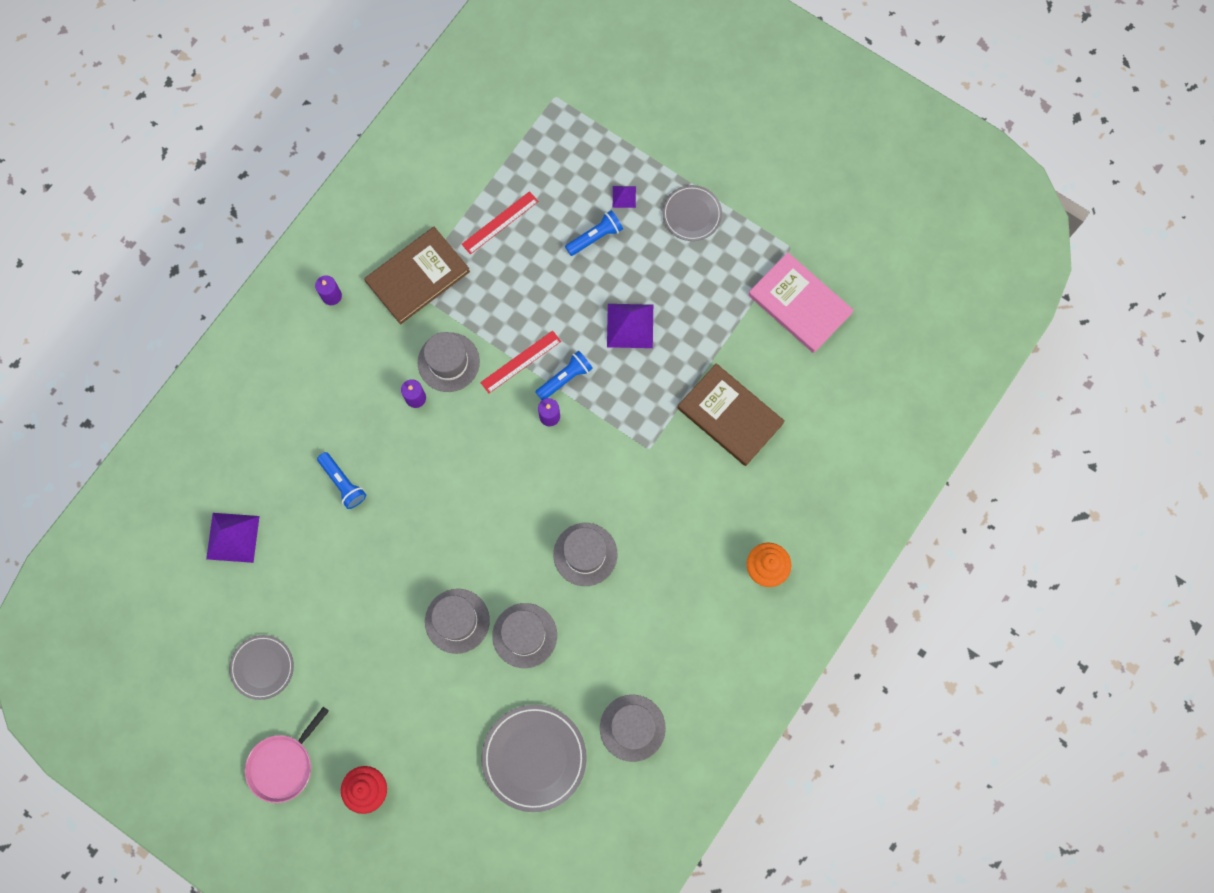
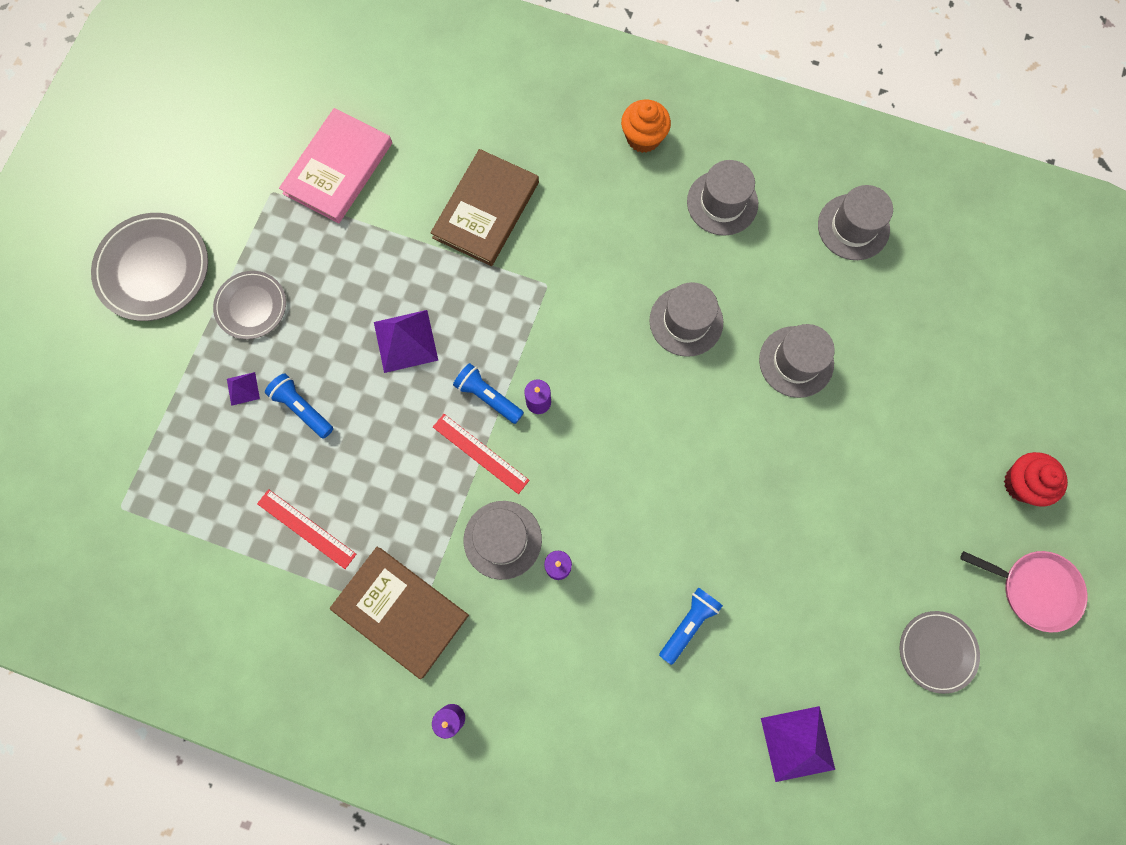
camera: 105 degrees left, 0 degrees up
(457, 621) = (805, 439): grey hat -> grey hat (722, 203)
(534, 758) = (921, 316): grey plate -> grey plate (153, 269)

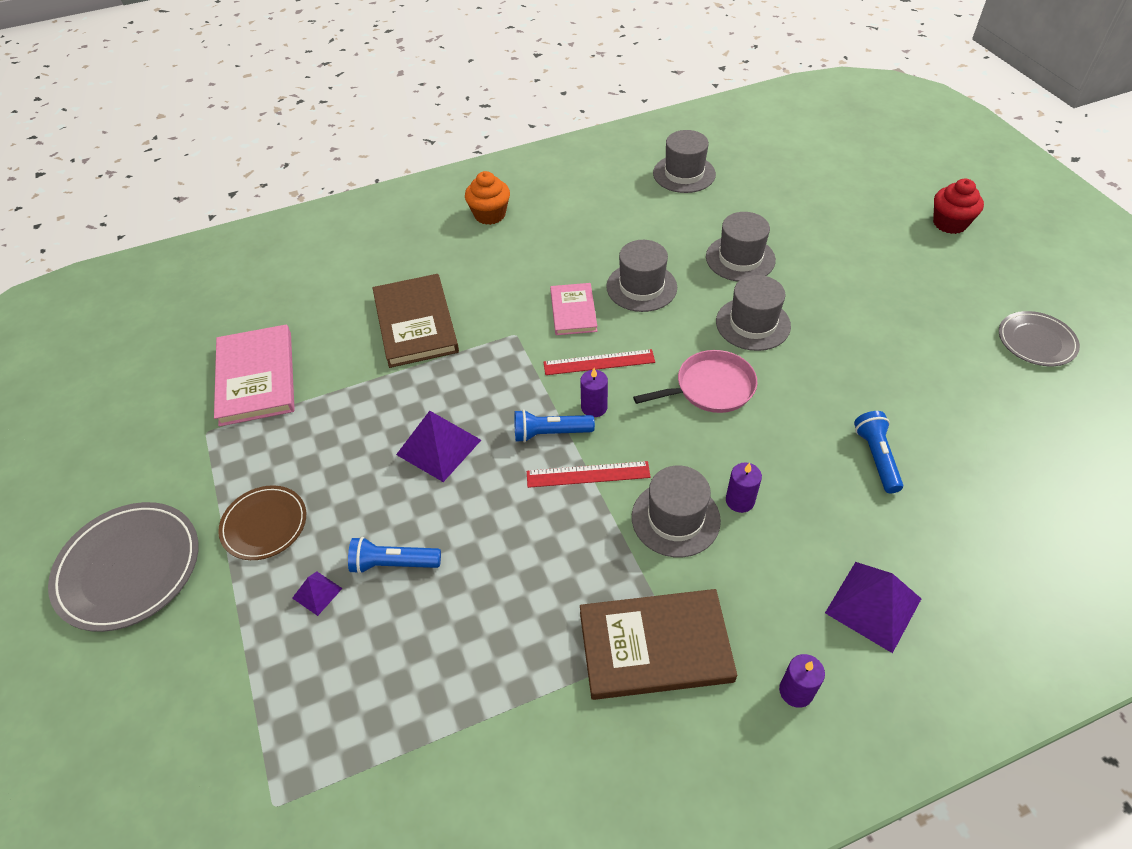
camera: 40 degrees left, 25 degrees down
(251, 306) = (264, 524): grey plate -> brown plate
(306, 529) = (496, 655): red ruler -> red ruler (599, 362)
(610, 299) = (573, 311): none -> pink book
(722, 203) = (586, 213): grey hat -> grey hat (753, 324)
(797, 743) = (1043, 467): purple pyramid -> purple pyramid (873, 605)
(1035, 589) = (1033, 267): pink pan -> pink pan (711, 387)

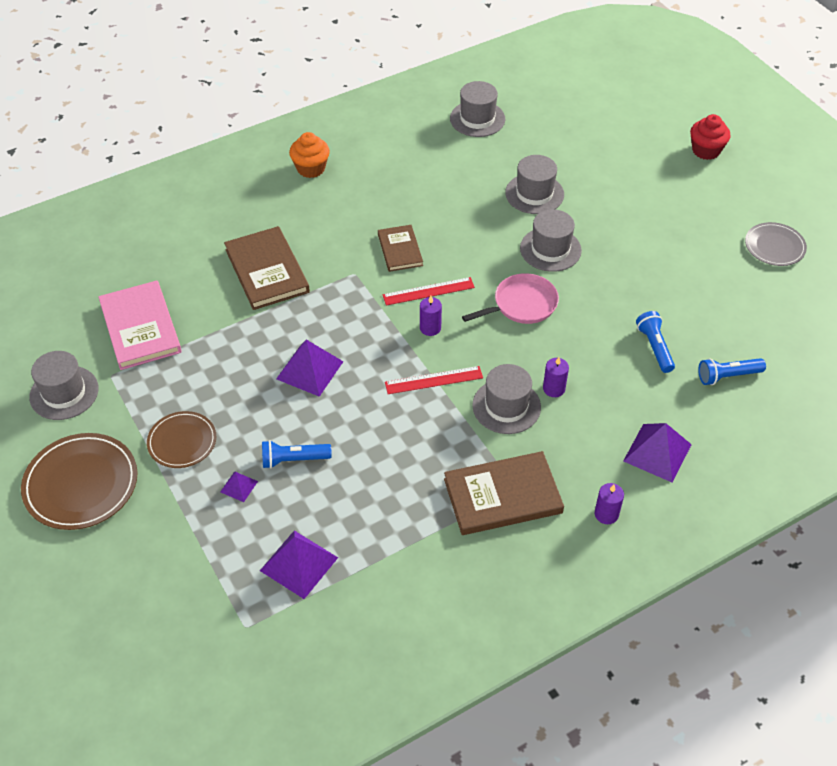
camera: 10 degrees left, 0 degrees up
(129, 568) = (81, 484): grey plate -> brown plate
(367, 716) = (299, 564): none -> purple pyramid
(550, 433) = (398, 351): blue flashlight -> blue flashlight (728, 376)
(573, 311) = (400, 250): pink book -> brown book
(641, 287) = (454, 225): grey hat -> grey hat (64, 393)

